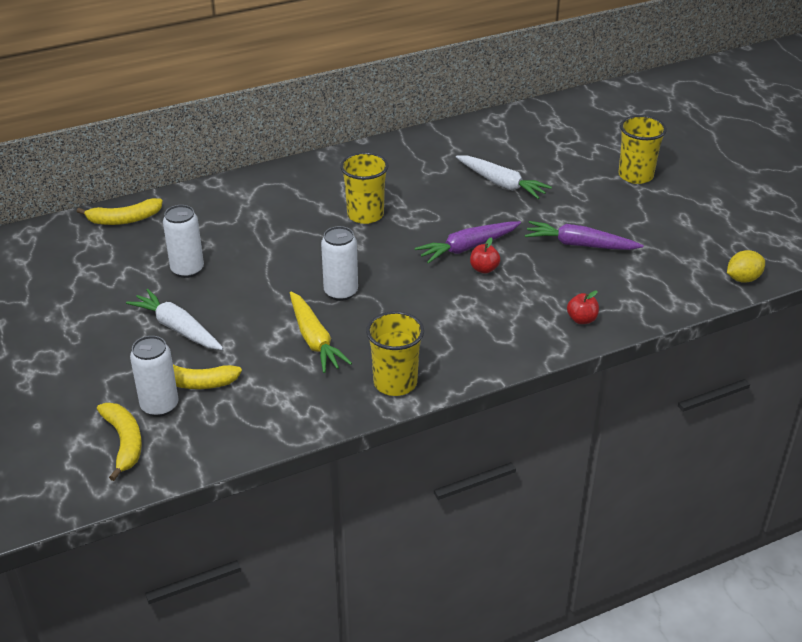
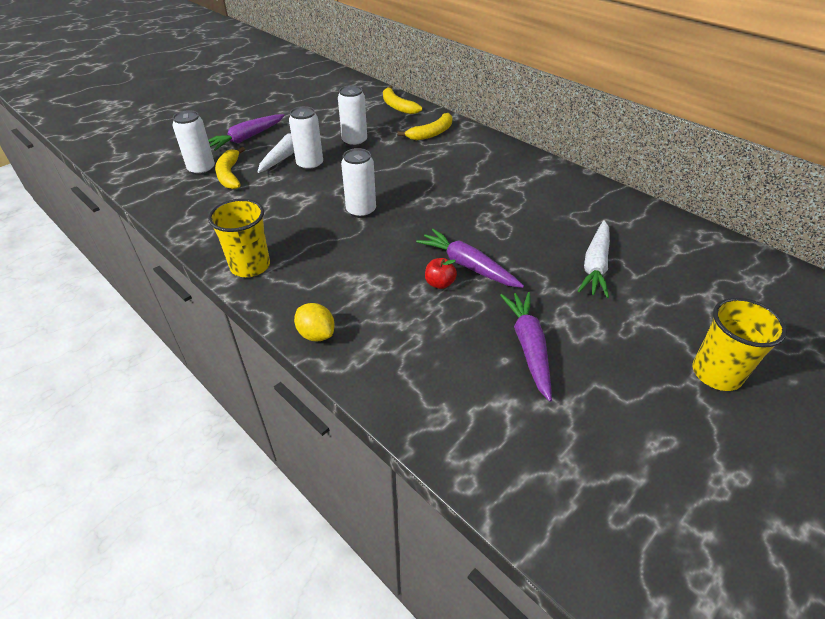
camera: 70 degrees right, 5 degrees up
(104, 357) = (247, 138): none -> purple carrot
(124, 442) = (163, 166): yellow banana -> yellow banana (431, 133)
(217, 313) = (310, 165): none -> white can
(314, 340) = (293, 213): yellow carrot -> none
(365, 215) = (477, 198): yellow cup -> none
(581, 319) = (390, 374): red apple -> none
(743, 279) = (566, 541): yellow lemon -> yellow lemon (316, 334)

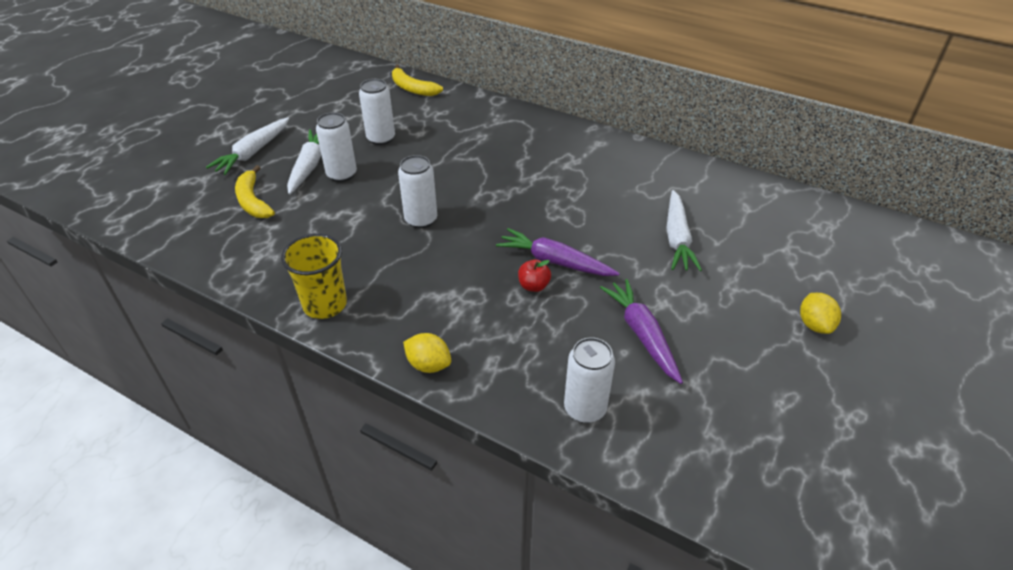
camera: 15 degrees left, 0 degrees up
(201, 169) = (216, 200): white can -> white can (585, 408)
(247, 138) = (253, 152): purple carrot -> white carrot
(431, 133) = (462, 116): yellow banana -> none
(716, 373) = (814, 325): yellow cup -> yellow lemon

